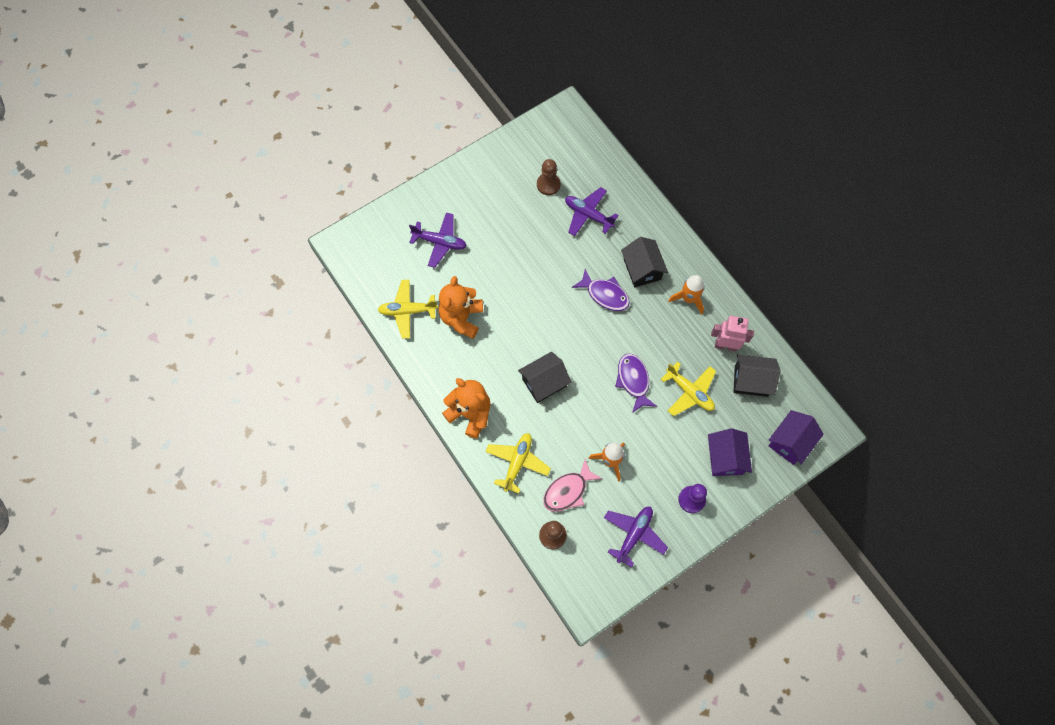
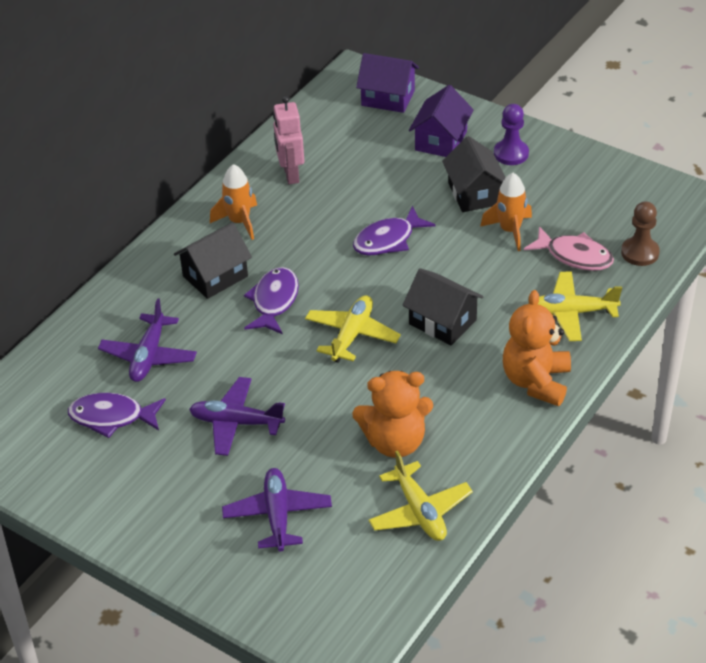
camera: 110 degrees left, 25 degrees down
(548, 184) = (112, 417): brown pawn -> purple fish
(634, 534) = (587, 187): purple plane -> purple plane (236, 423)
(689, 392) = (373, 189): yellow plane -> yellow plane (352, 335)
(725, 458) = (441, 140): purple house -> purple house turned 45 degrees counterclockwise
(751, 380) = (327, 143): black house -> black house (474, 193)

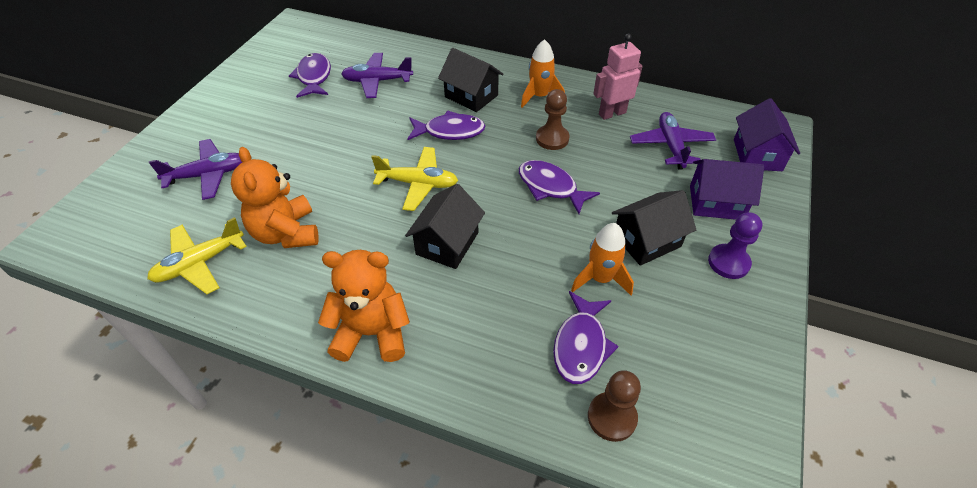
camera: 75 degrees right, 5 degrees up
(236, 423) = (309, 136): purple plane -> purple plane (671, 146)
(315, 225) = (552, 139): none -> brown pawn
(571, 313) = (485, 353): yellow plane -> none
(574, 256) = (581, 345): pink fish -> purple fish

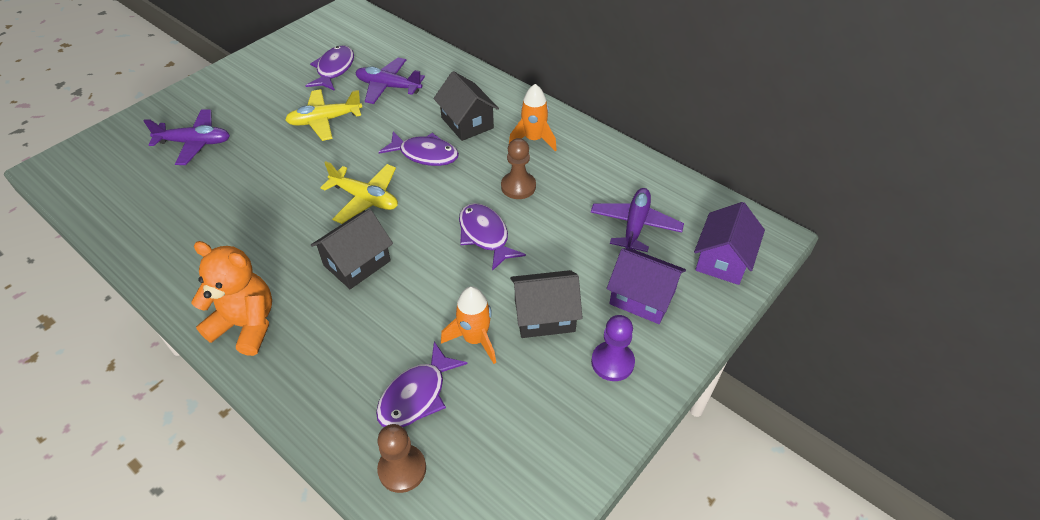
camera: 20 degrees right, 0 degrees up
(200, 263) = (147, 221): yellow plane -> yellow plane (325, 120)
(286, 233) = (228, 214): orange teddy bear -> none
(612, 113) = (596, 175): pink robot -> none

